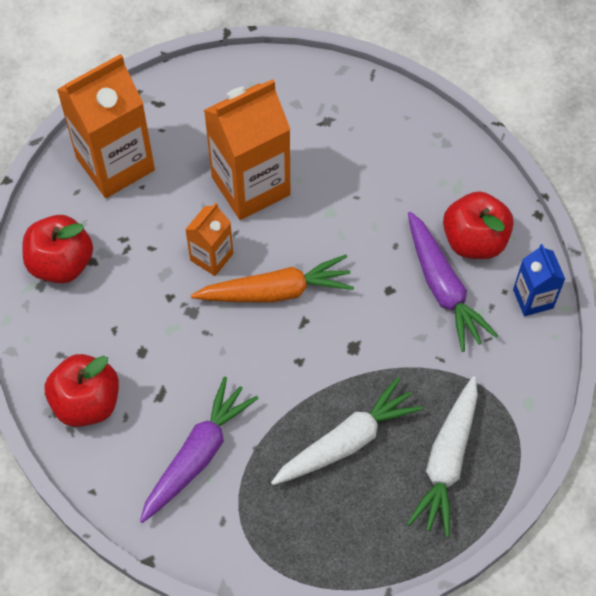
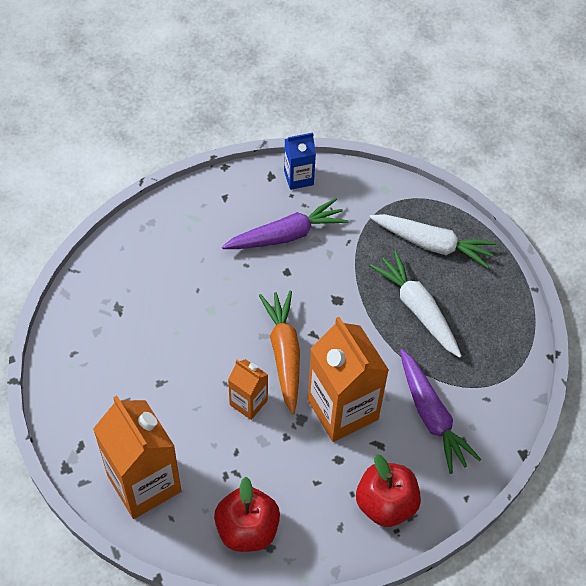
camera: 90 degrees left, 5 degrees down
(197, 455) = (431, 416): purple carrot -> purple carrot turned 150 degrees counterclockwise
(251, 186) = (179, 370): orange carton -> orange carton (342, 409)
(474, 240) = (245, 210): red apple -> none

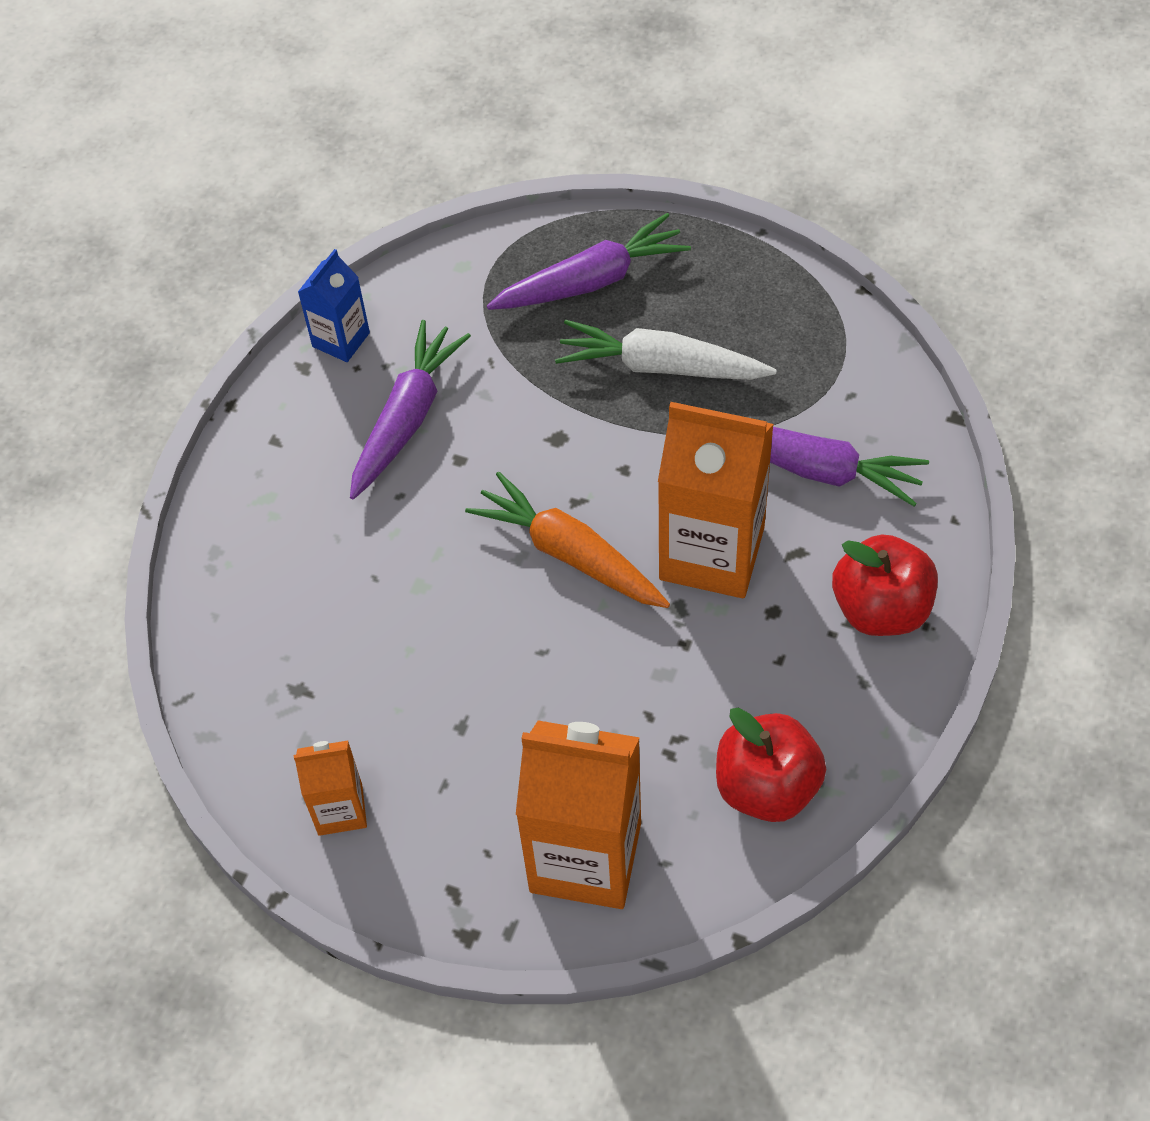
camera: 40 degrees left, 0 degrees up
(248, 402) = (595, 647): orange carton -> orange carton (340, 809)
(432, 244) = (591, 280): white carrot -> purple carrot

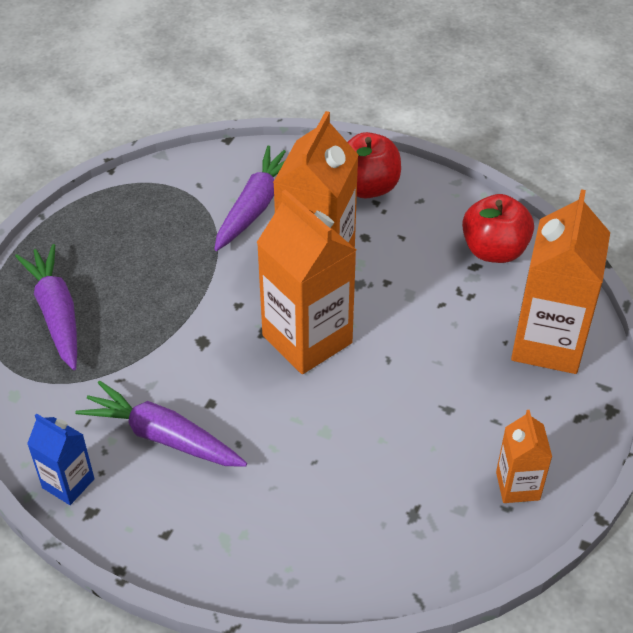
camera: 90 degrees left, 10 degrees down
(569, 554) = (307, 339): orange carrot -> orange carton
(661, 366) = (150, 278): white carrot -> none

